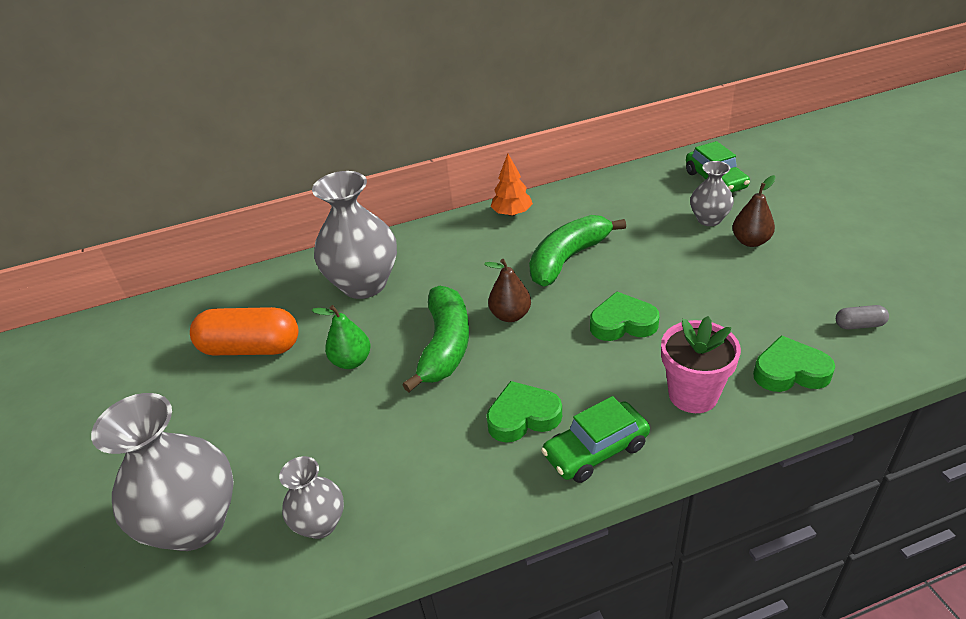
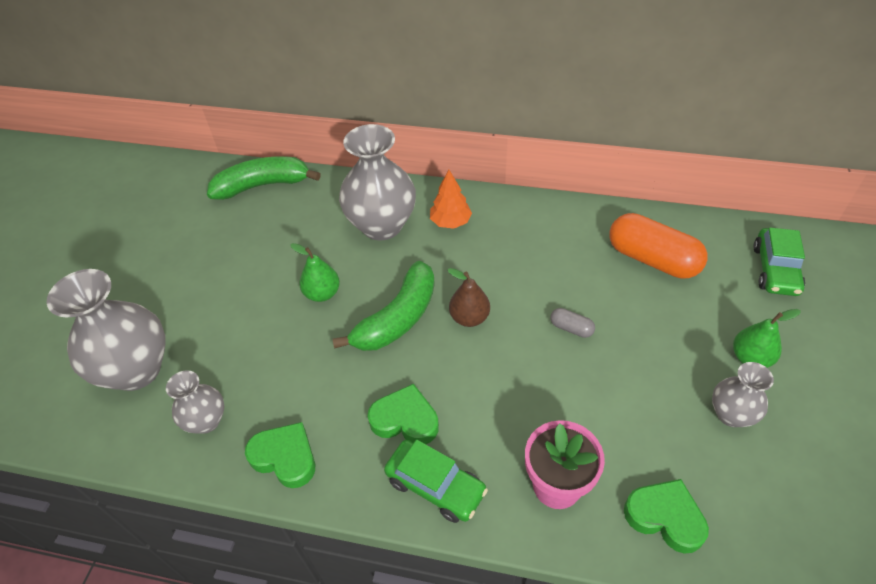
camera: 30 degrees right, 10 degrees up
(251, 348) = (265, 242): orange capsule -> orange capsule (652, 259)
(512, 213) = (551, 213): orange tree -> orange tree (450, 222)
(568, 259) = (561, 286): green banana -> green banana (263, 185)
(596, 450) = (435, 486): green car -> green car turned 150 degrees counterclockwise
(622, 323) = (555, 378): green heart -> green heart (285, 457)
(709, 219) = (729, 312): grey vase -> grey vase (731, 414)
(750, 241) = (750, 358): brown pear -> green pear
(859, 325) = (779, 511): grey capsule -> grey capsule (571, 328)

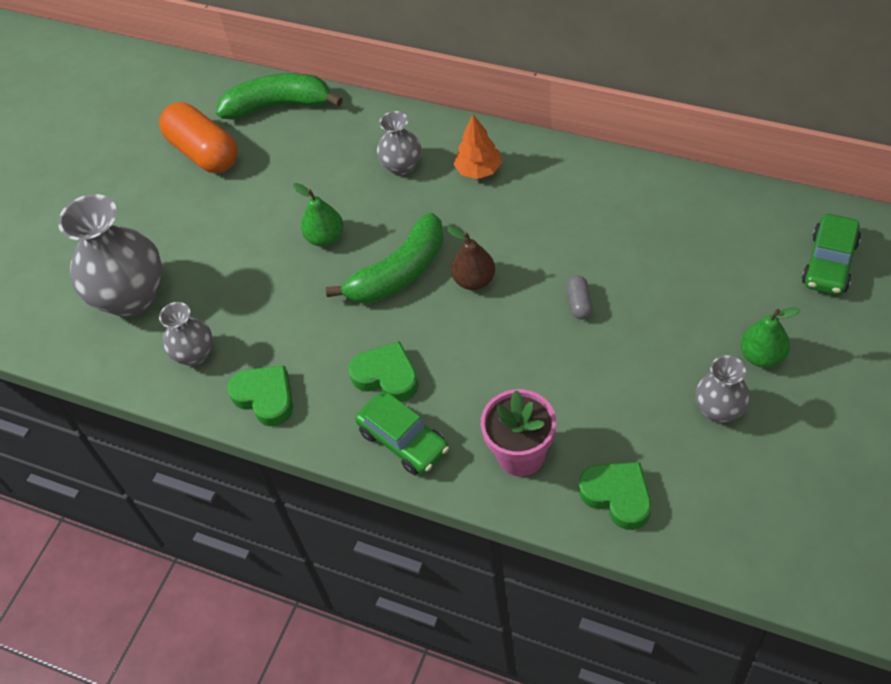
camera: 15 degrees right, 5 degrees up
(382, 225) = (402, 166): grey vase -> grey vase, size x0.54
(571, 328) = (579, 303): grey capsule -> grey capsule turned 45 degrees clockwise
(652, 259) = (693, 236): orange capsule -> orange capsule (203, 152)

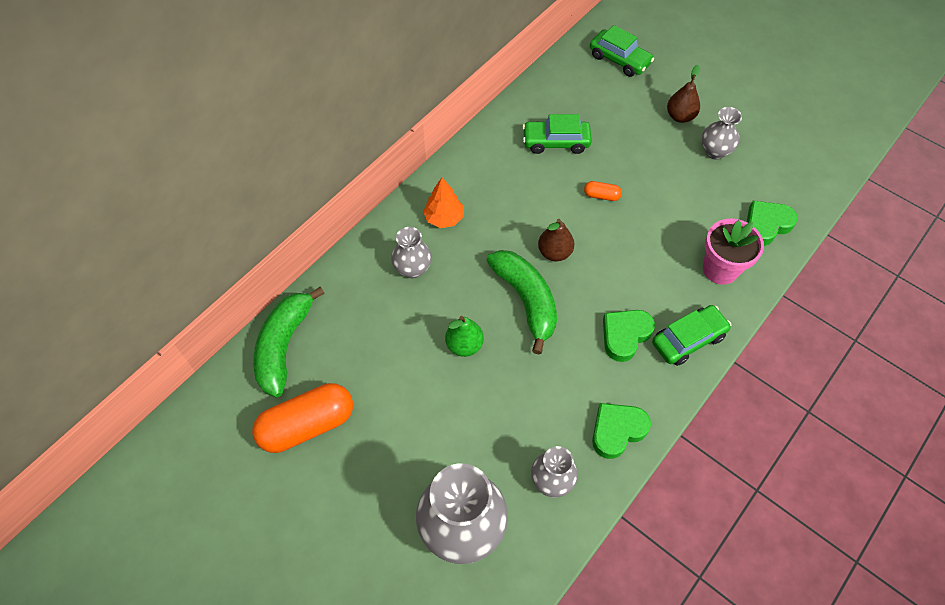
camera: 80 degrees left, 5 degrees up
(579, 303) = (601, 196): grey capsule -> orange capsule
(642, 236) = (556, 142): none -> green car
(762, 356) = (680, 116): green pear -> brown pear

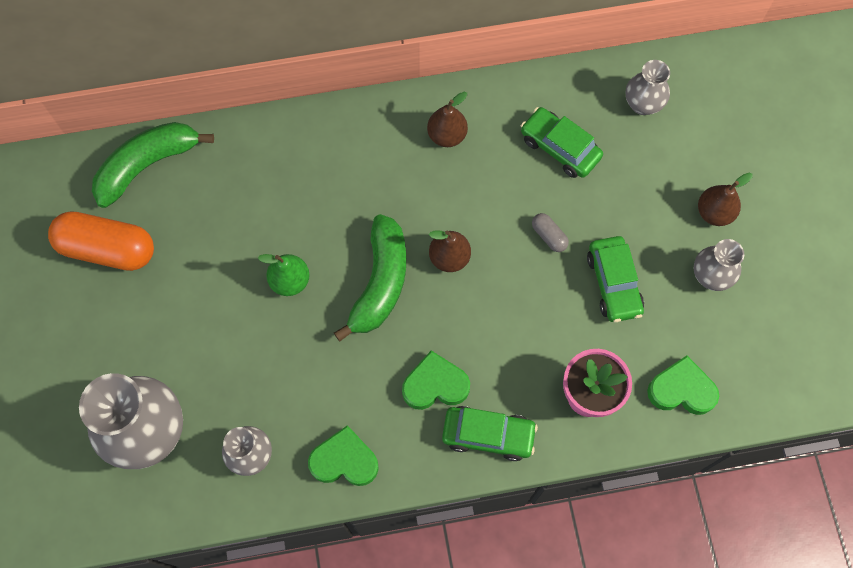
camera: 40 degrees right, 10 degrees up
(412, 269) = (311, 176): grey vase -> grey vase (642, 104)
(444, 218) = (382, 148): orange tree -> none
(479, 182) = (447, 135): none -> brown pear
(601, 196) = (549, 236): orange capsule -> grey capsule
(619, 59) = (715, 104): green car -> green car (613, 283)

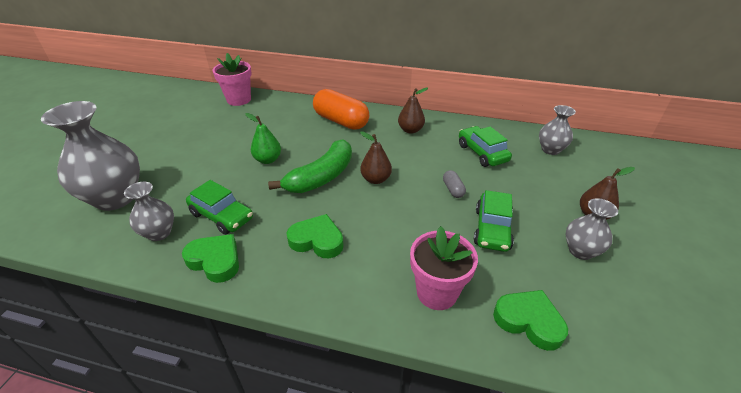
camera: 25 degrees right, 30 degrees down
(107, 249) = (187, 120): orange capsule -> orange capsule (341, 121)
(148, 165) = (239, 100): green banana -> pink flower pot
(488, 435) = (335, 287): green car -> green car (222, 216)

